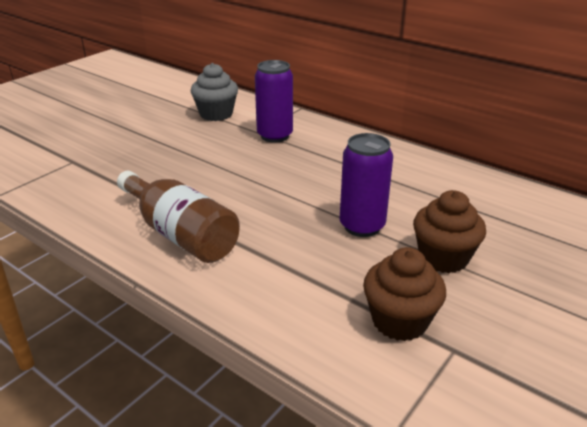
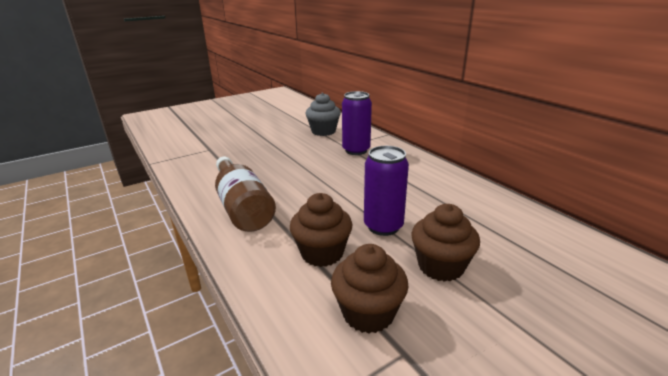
camera: 20 degrees right, 5 degrees down
(313, 269) = (322, 253): none -> brown cupcake

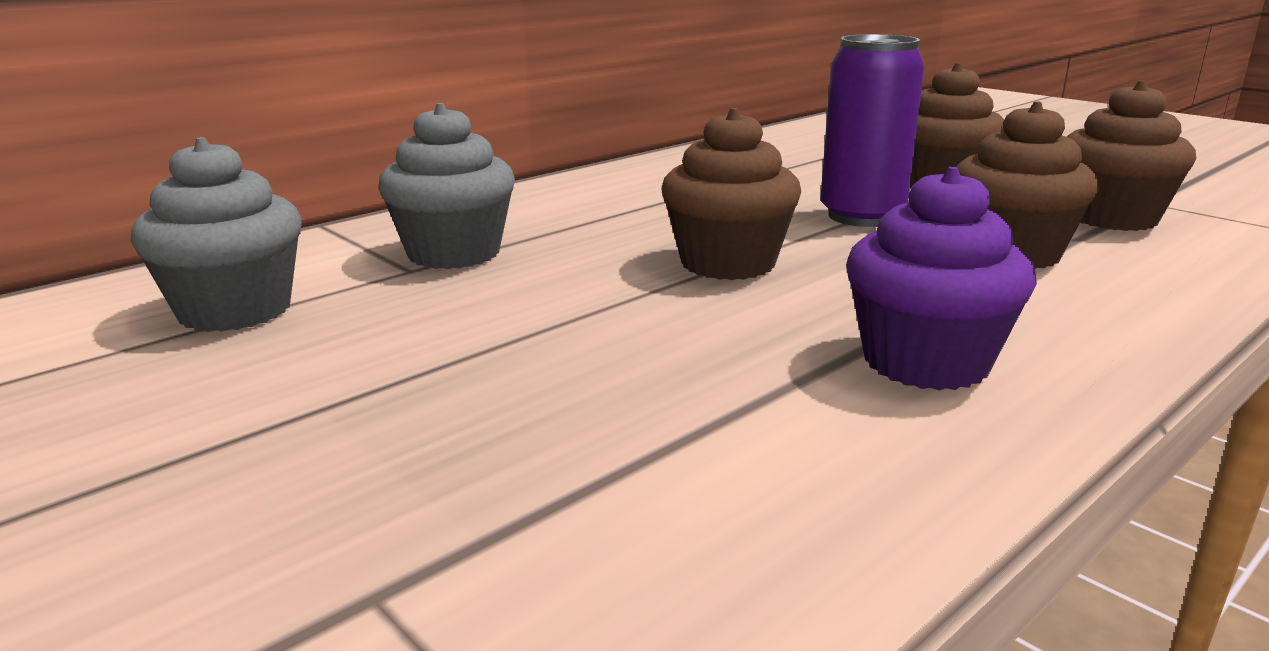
camera: 100 degrees left, 5 degrees down
(242, 207) = (925, 362): brown bottle -> purple cupcake
(333, 189) = (727, 263): none -> brown cupcake
(356, 150) = (454, 253): purple can -> grey cupcake

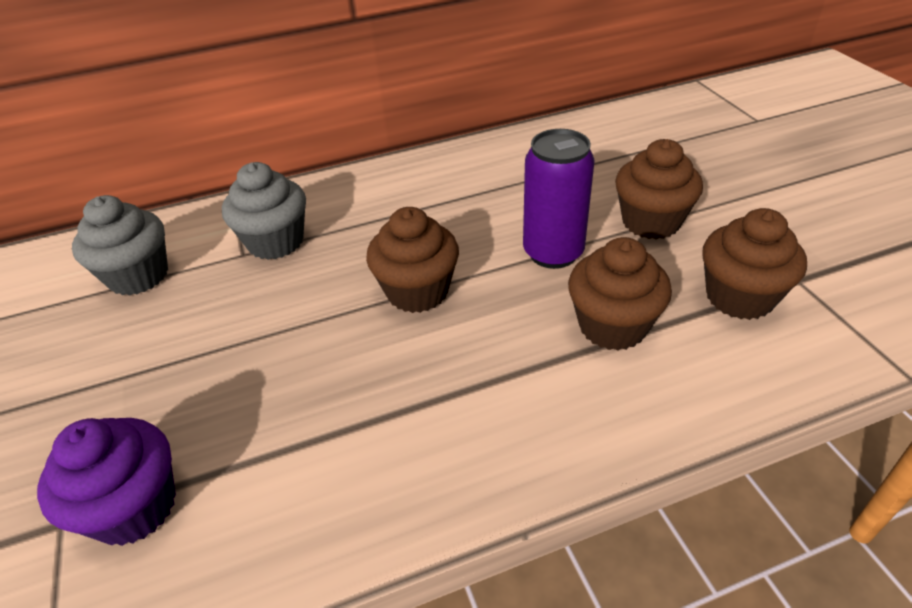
camera: 25 degrees right, 20 degrees up
(925, 362) = (439, 432): purple cupcake -> purple cupcake (134, 507)

